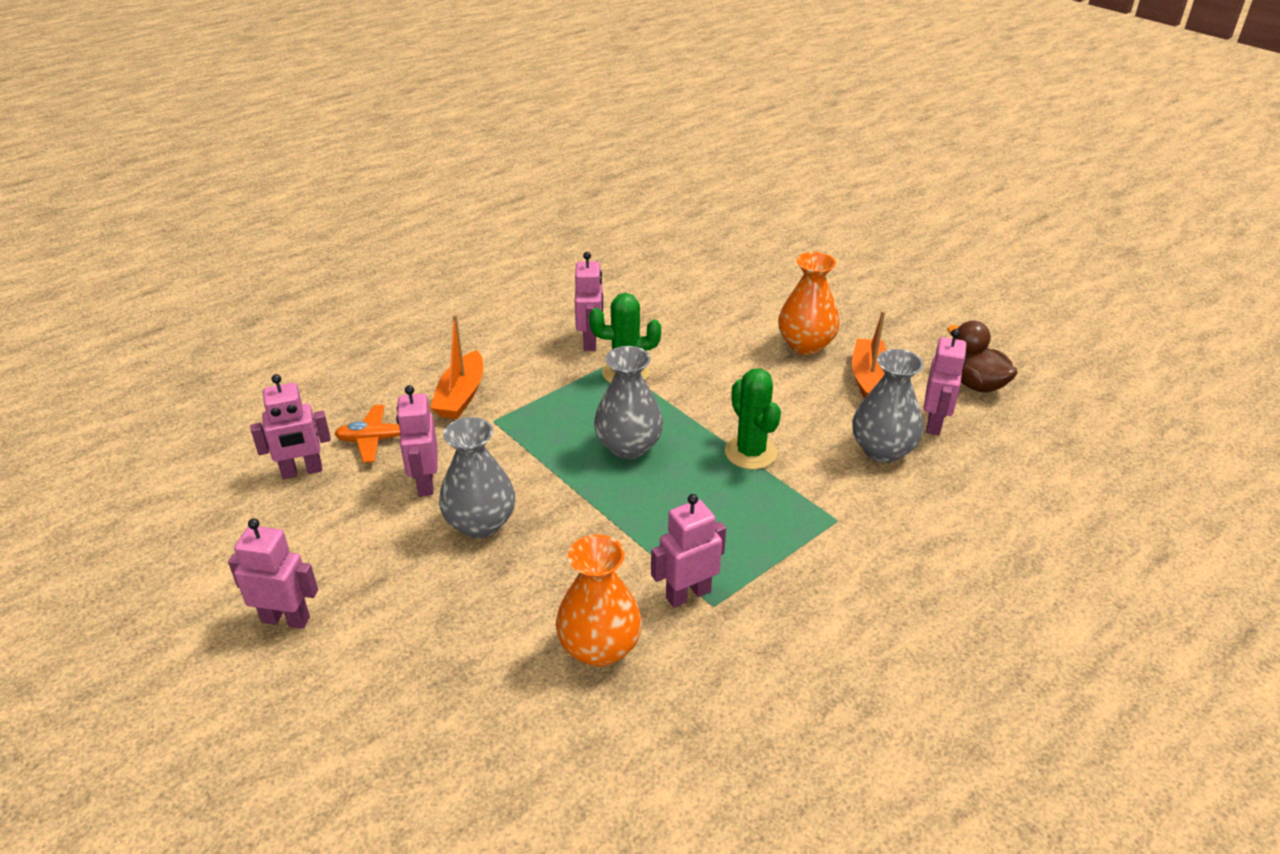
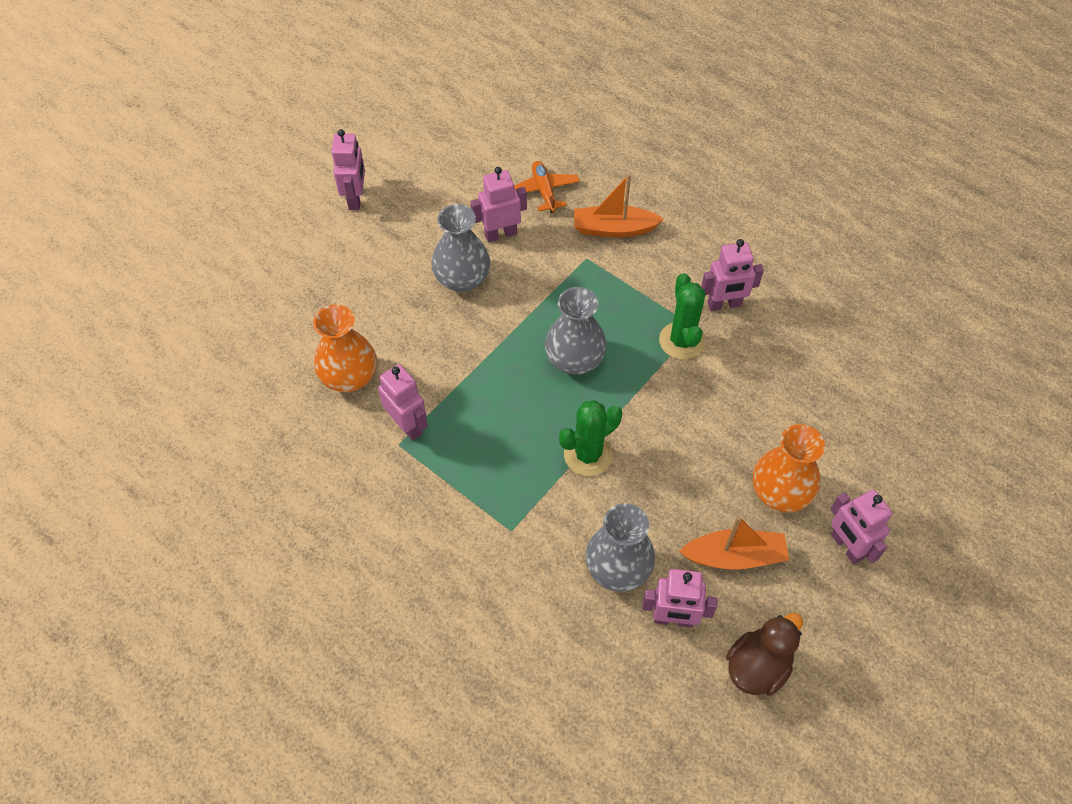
camera: 80 degrees right, 20 degrees up
(302, 471) = (498, 159): pink robot -> pink robot (846, 547)

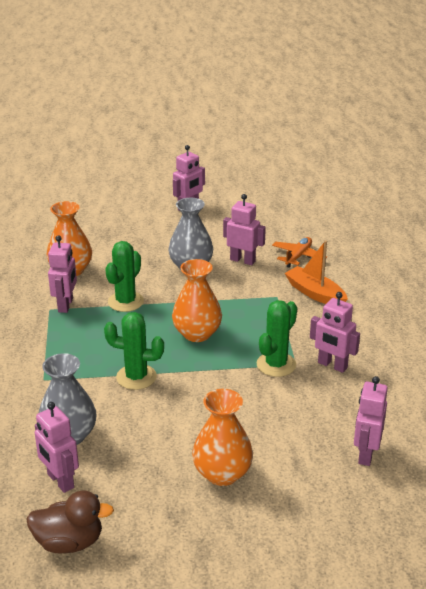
camera: 45 degrees right, 25 degrees down
(460, 374) = (126, 302): none -> green cactus
(574, 360) = (197, 333): grey vase -> orange vase
(734, 556) = (143, 481): orange boat -> none
(846, 547) = (222, 532): pink robot -> pink robot (365, 454)

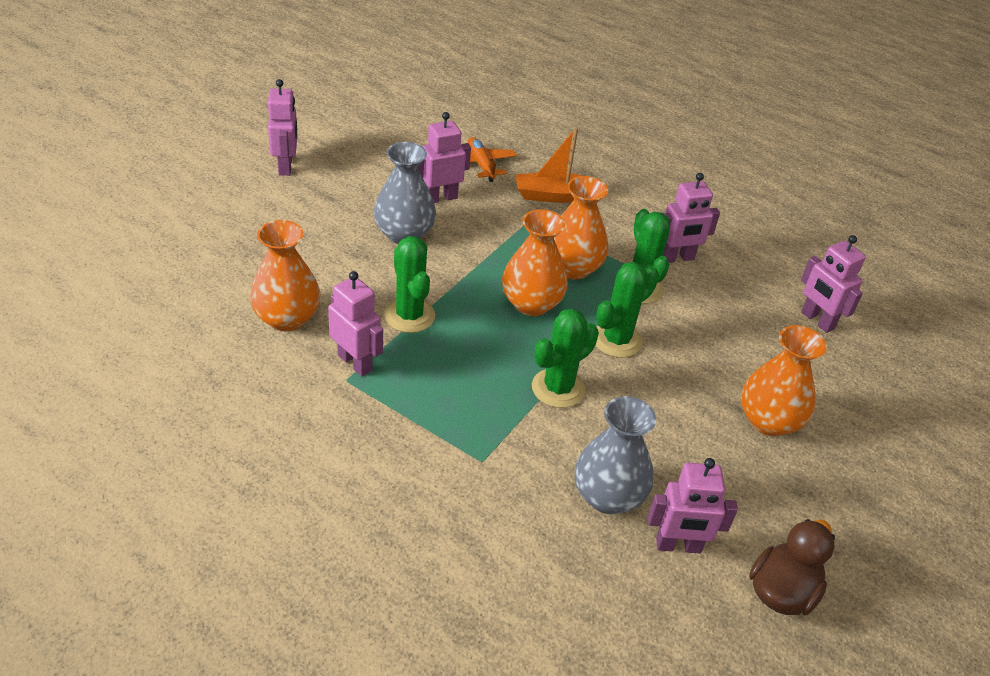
camera: 55 degrees left, 10 degrees up
(211, 378) = (616, 340): none -> green cactus
(254, 332) = (572, 268): none -> orange vase

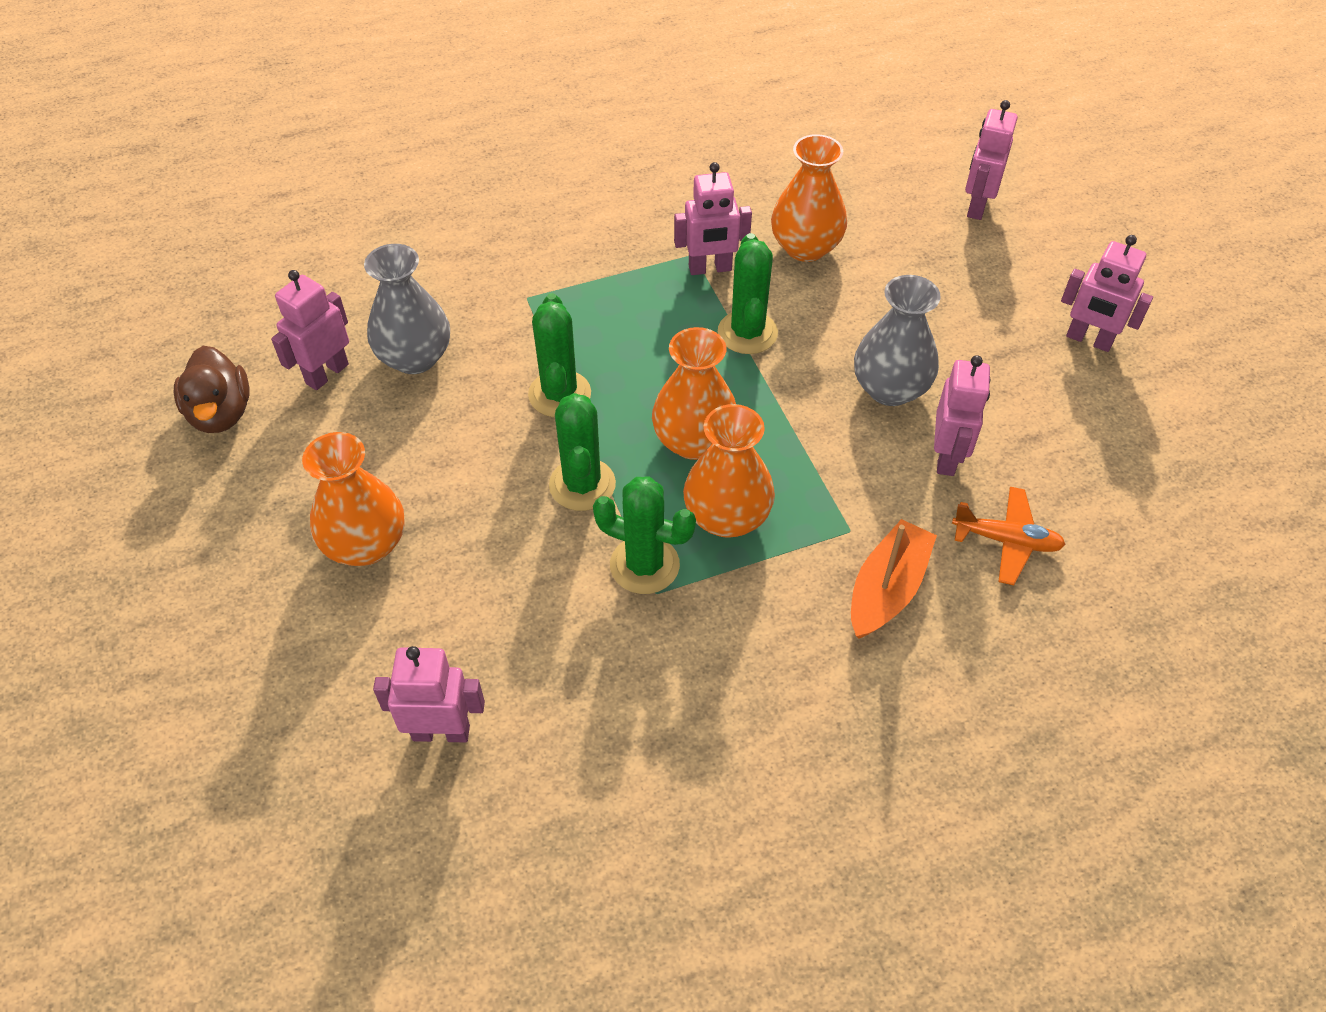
camera: 130 degrees right, 10 degrees up
(409, 315) = (747, 333): green cactus -> green cactus turned 75 degrees clockwise
(677, 258) = (668, 649): pink robot -> pink robot (976, 206)

